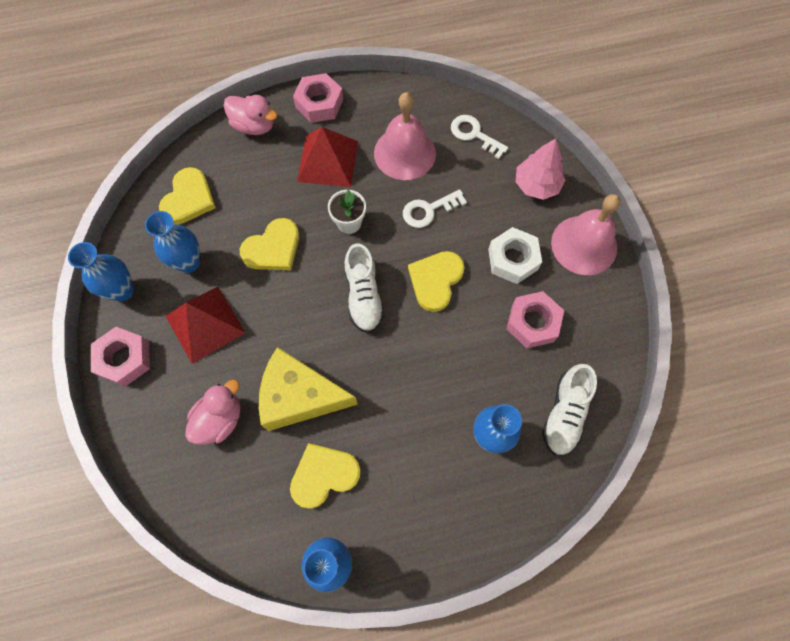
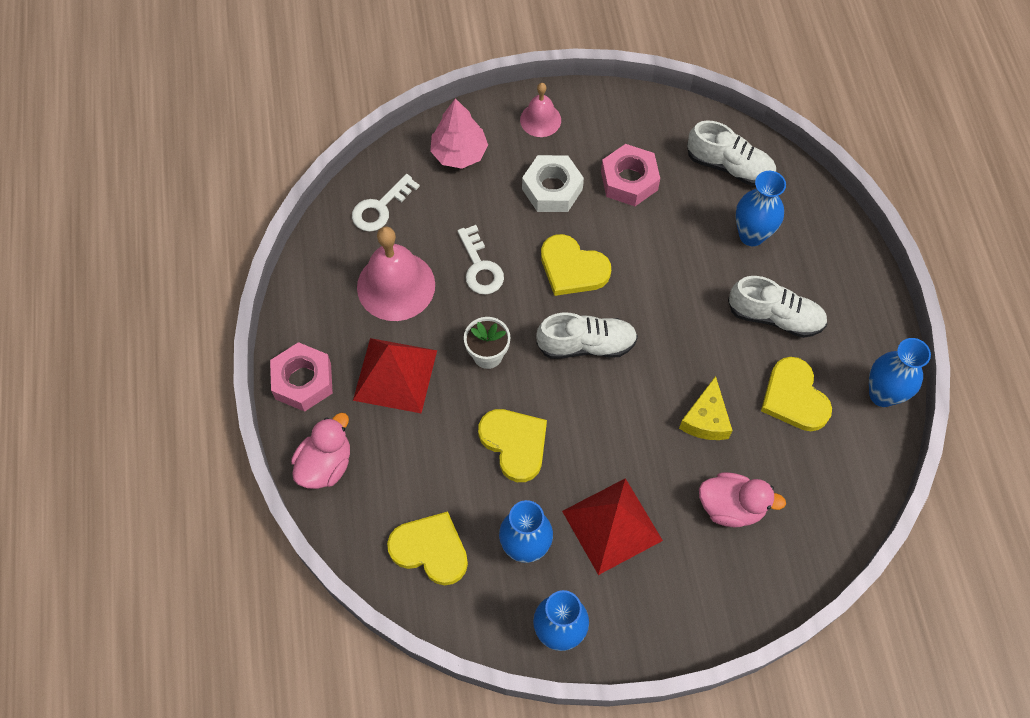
camera: 85 degrees left, 5 degrees down
(124, 359) = (653, 623): pink nut -> none
(220, 419) = (731, 507): pink duck -> pink duck turned 150 degrees clockwise
(299, 396) = (706, 419): yellow cheese -> yellow cheese, size x0.57
(405, 458) = (775, 317): none -> white shoe
(584, 245) = (540, 120): pink bell -> pink bell, size x0.56

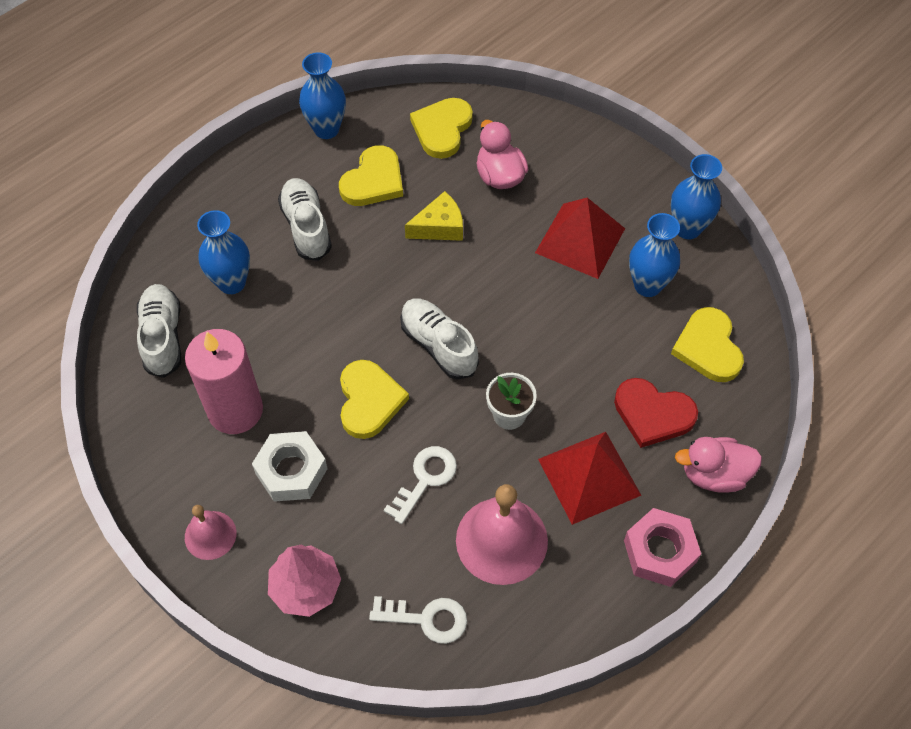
camera: 125 degrees left, 5 degrees down
(408, 458) = (653, 414): none -> red heart
(515, 444) = (572, 344): yellow heart -> yellow heart (442, 129)
(629, 180) = (235, 410): pink nut -> pink candle

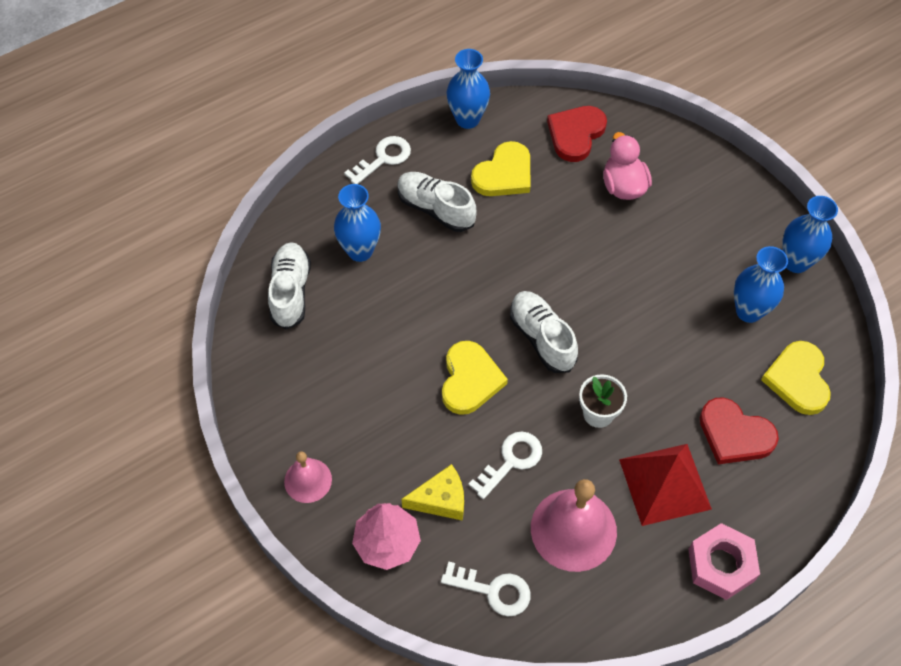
camera: 10 degrees right, 0 degrees up
(235, 410) = (346, 369): pink candle -> none
(243, 182) = (383, 158): none -> white key
(291, 471) = (389, 433): white nut -> none
(306, 227) = (435, 209): white shoe -> white shoe turned 45 degrees counterclockwise
(439, 227) = (559, 226): yellow cheese -> yellow cheese (441, 499)
(442, 129) = (575, 134): yellow heart -> red heart
(580, 240) = (690, 258): red pyramid -> none
(714, 474) = (784, 501): pink duck -> none

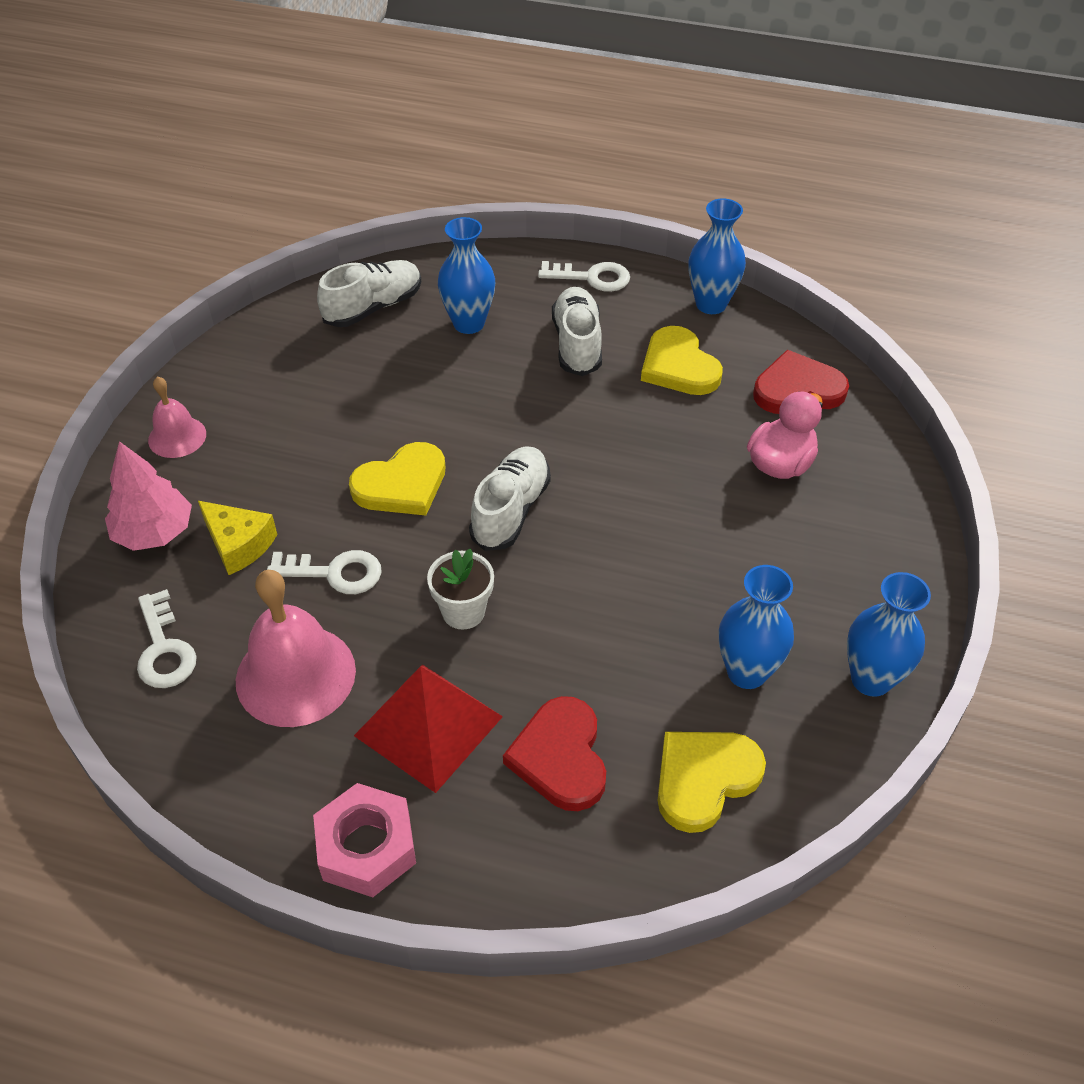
camera: 50 degrees right, 10 degrees down
(504, 174) = (679, 366): yellow heart -> yellow heart turned 60 degrees clockwise

